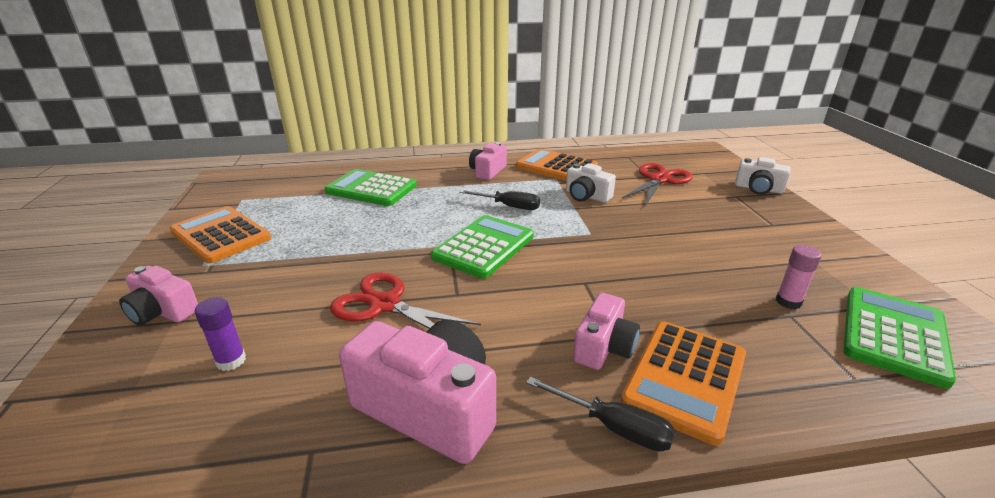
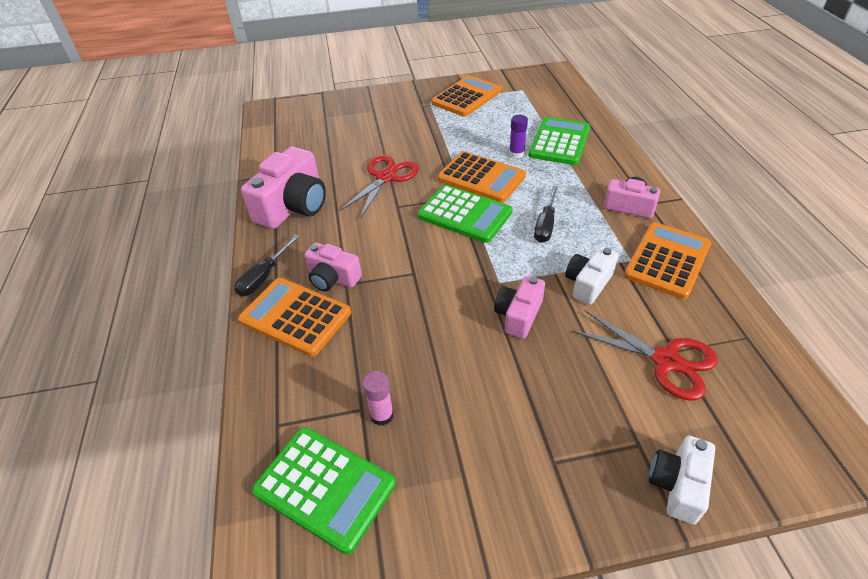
camera: 90 degrees right, 15 degrees up
(163, 311) = (382, 105): pink camera -> pink camera (518, 315)
(231, 361) = (339, 137): purple glue stick -> purple glue stick (516, 153)
(418, 234) = (481, 178): none -> orange calculator

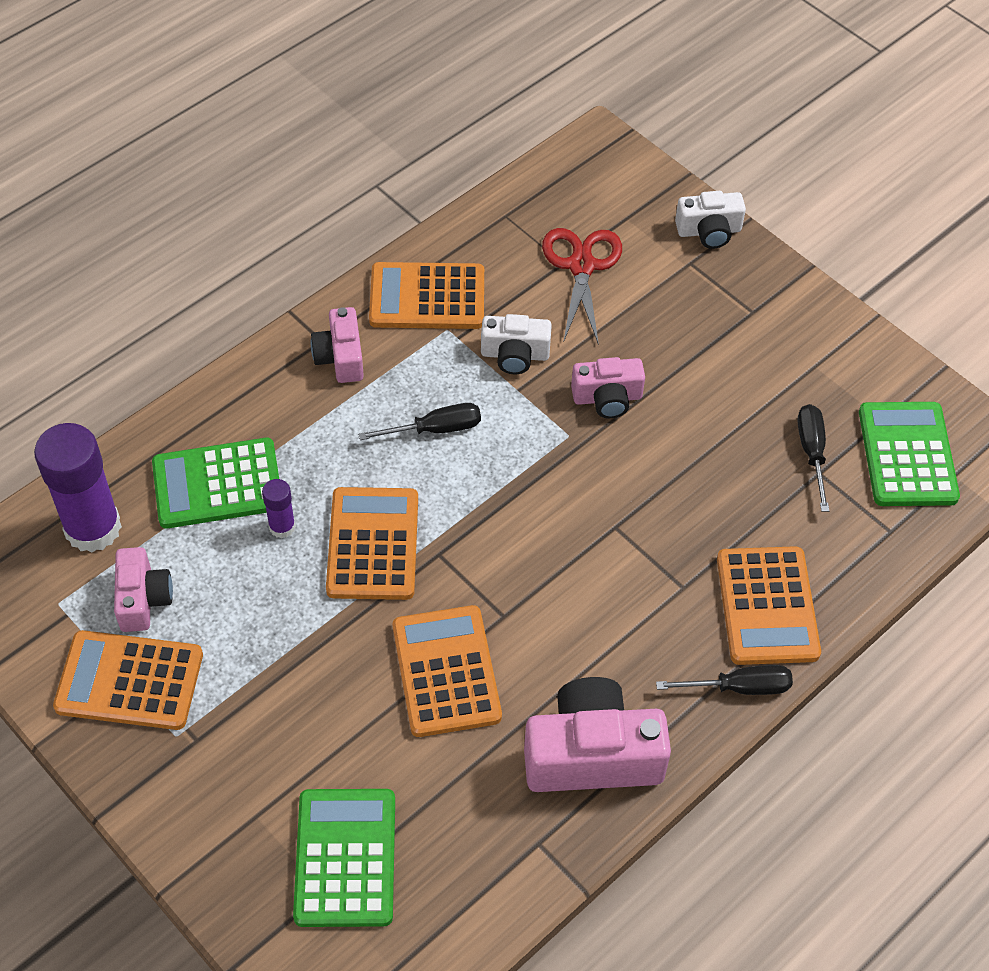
camera: 125 degrees left, 10 degrees up
(332, 278) = (685, 607): pink camera -> pink camera (143, 599)
(382, 415) = (812, 453): pink glue stick -> black screwdriver
(385, 177) = (446, 671): red scissors -> orange calculator
(464, 214) = (470, 526): green calculator -> green calculator (345, 858)
(558, 104) = (93, 528): none -> purple glue stick

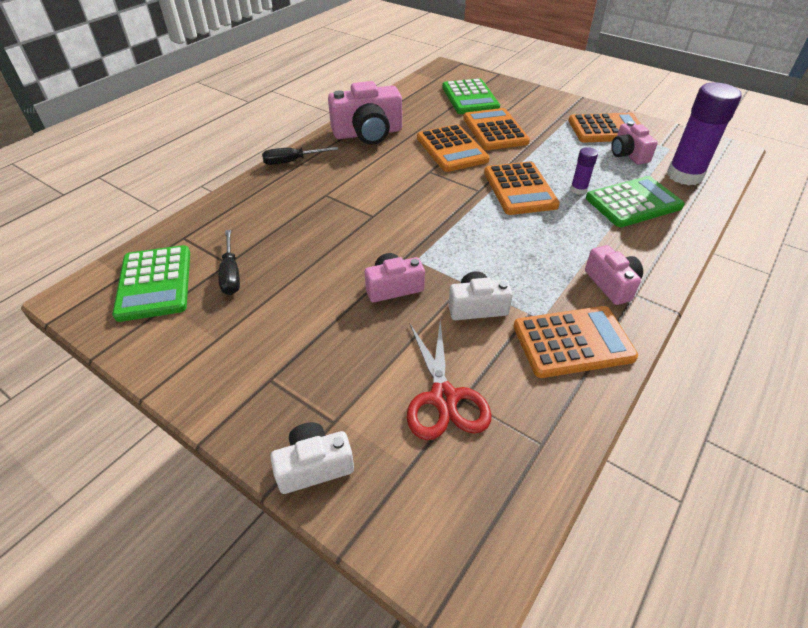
camera: 170 degrees right, 10 degrees down
(435, 429) = (513, 249): black screwdriver -> none
(767, 606) = (273, 193): orange calculator -> orange calculator (495, 130)

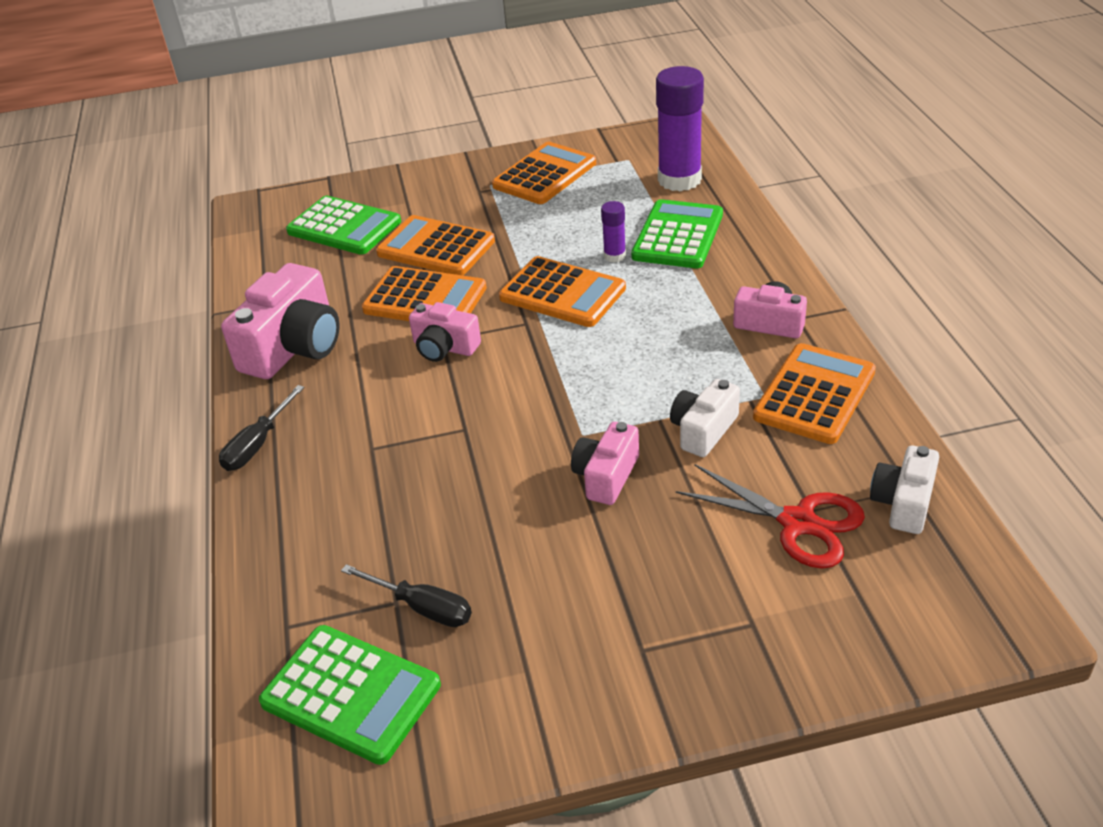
camera: 45 degrees left, 5 degrees down
(314, 466) = (796, 667): white camera -> white camera (903, 503)
(628, 154) = (603, 189): pink camera -> pink camera (444, 347)

